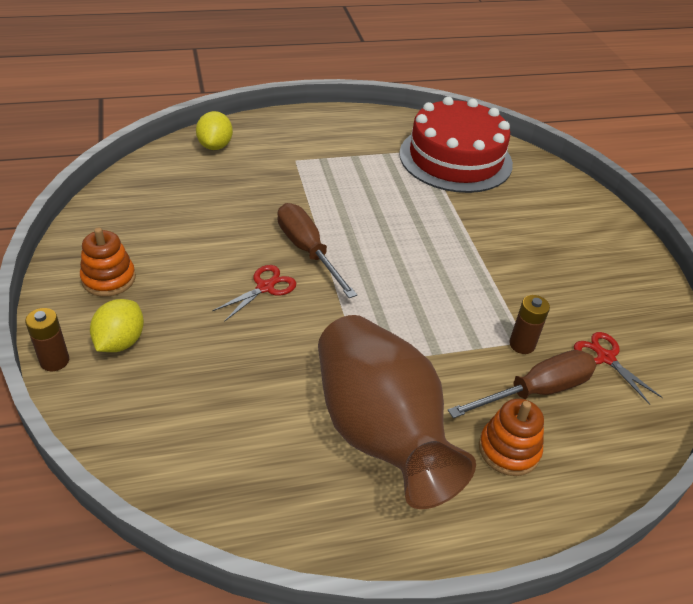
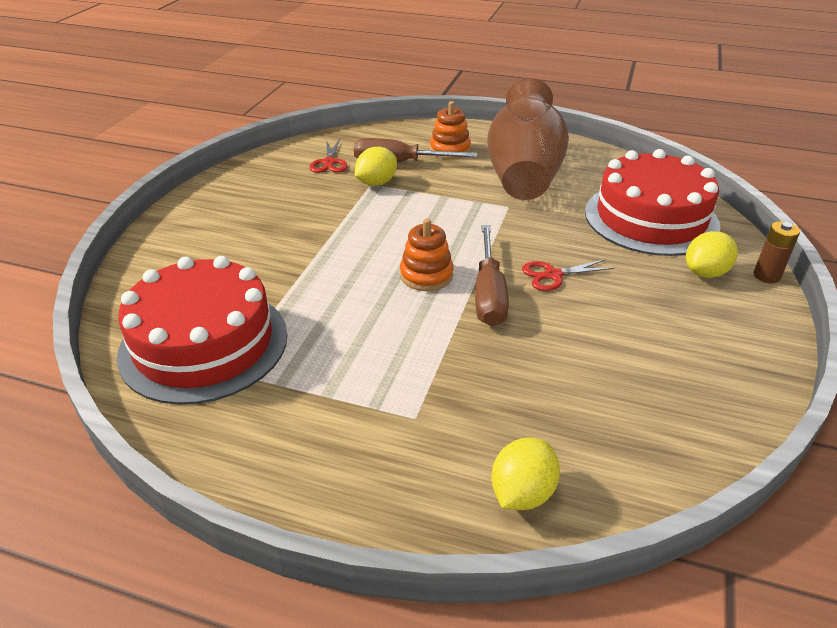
camera: 145 degrees left, 5 degrees down
(109, 279) = (716, 330): orange stacking toy -> orange stacking toy (426, 275)
(192, 408) = (651, 218): none -> red cake
(522, 344) = (376, 183): brown battery -> yellow lemon

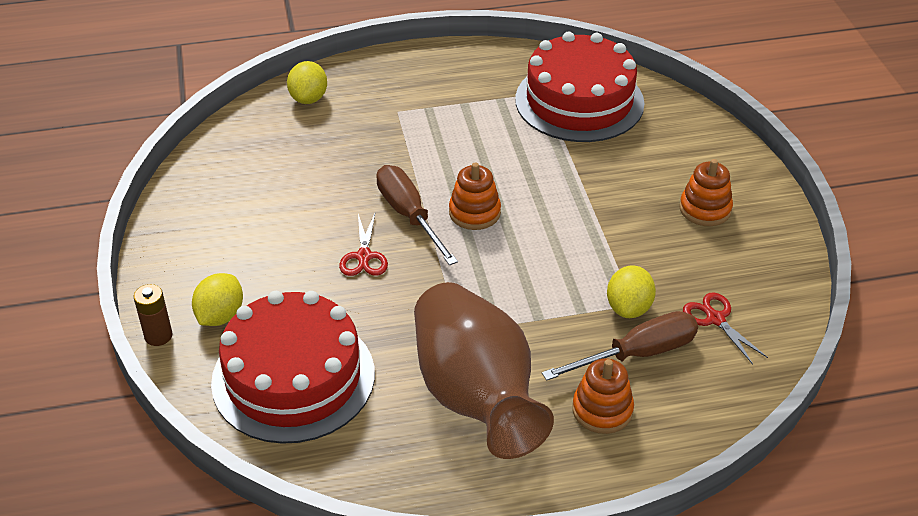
camera: 150 degrees right, 5 degrees up
(241, 215) = (705, 209): none -> orange stacking toy
(553, 275) = (364, 256): red scissors -> red scissors turned 135 degrees clockwise

